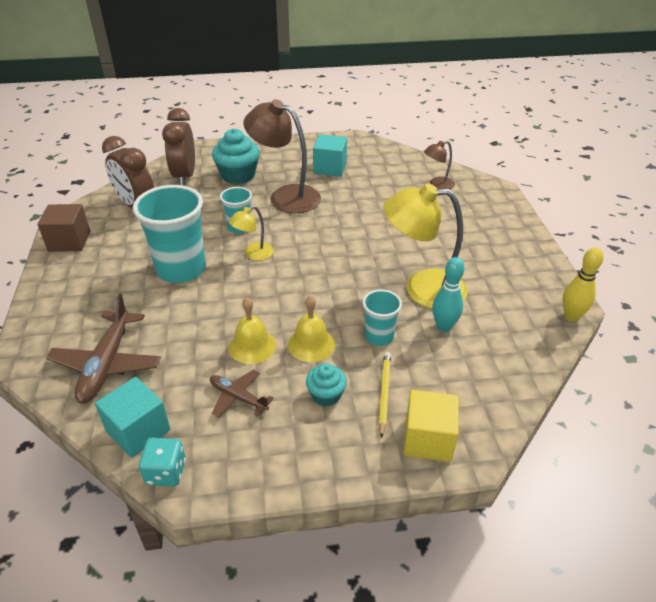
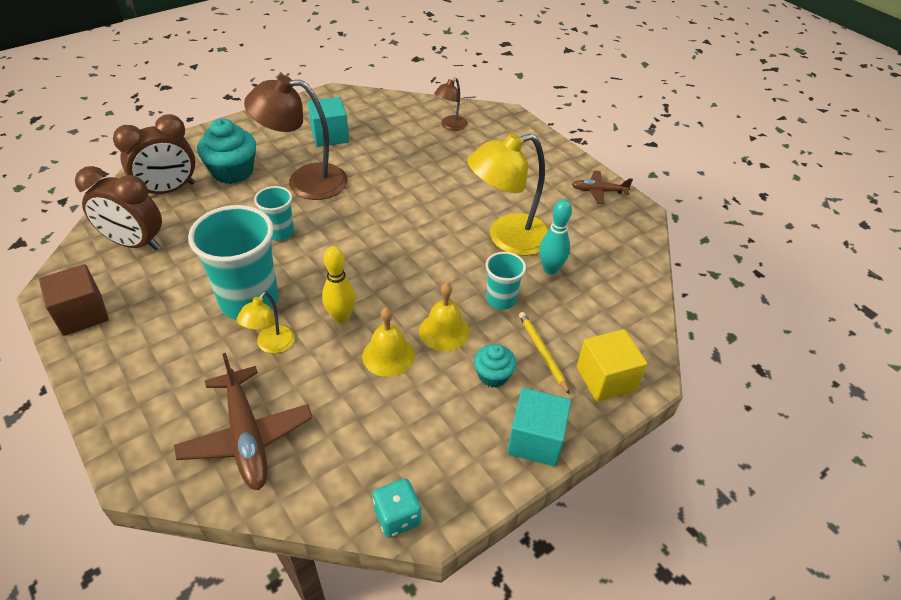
camera: 30 degrees left, 5 degrees up
(138, 430) = (337, 490): turquoise cube -> turquoise cube (535, 440)
(184, 176) = (168, 190): brown clock -> brown clock turned 90 degrees counterclockwise
(238, 397) = (413, 412): brown plane -> brown plane (599, 191)
(253, 254) = (317, 257): yellow lamp -> yellow lamp (271, 345)
(571, 316) = (644, 222): yellow bowling pin -> yellow bowling pin (341, 317)

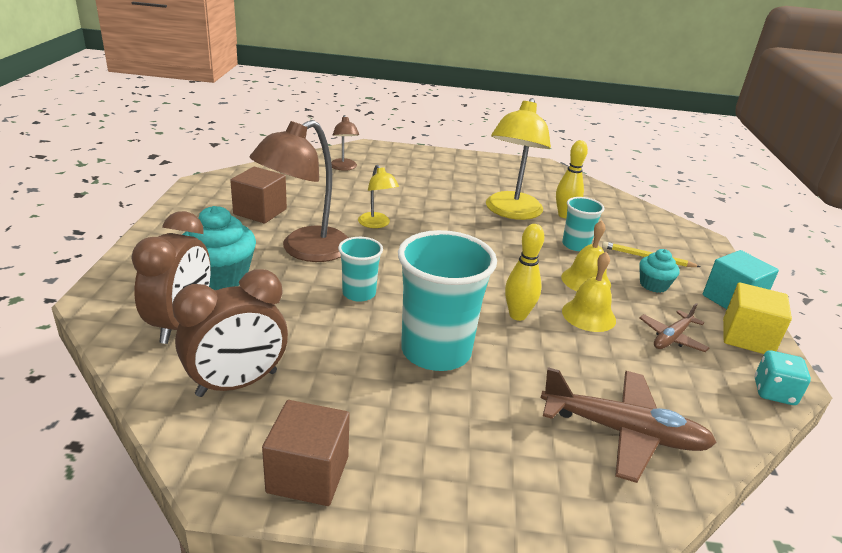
camera: 50 degrees left, 15 degrees down
(271, 345) = (513, 366): yellow lamp -> yellow lamp (376, 224)
(330, 136) = (260, 212): turquoise cube -> brown cube
(550, 269) = (564, 215): turquoise bowling pin -> yellow bowling pin
(599, 191) = (505, 164): brown plane -> brown plane (672, 338)
(605, 379) = (693, 250): yellow cube -> yellow cube (747, 337)

